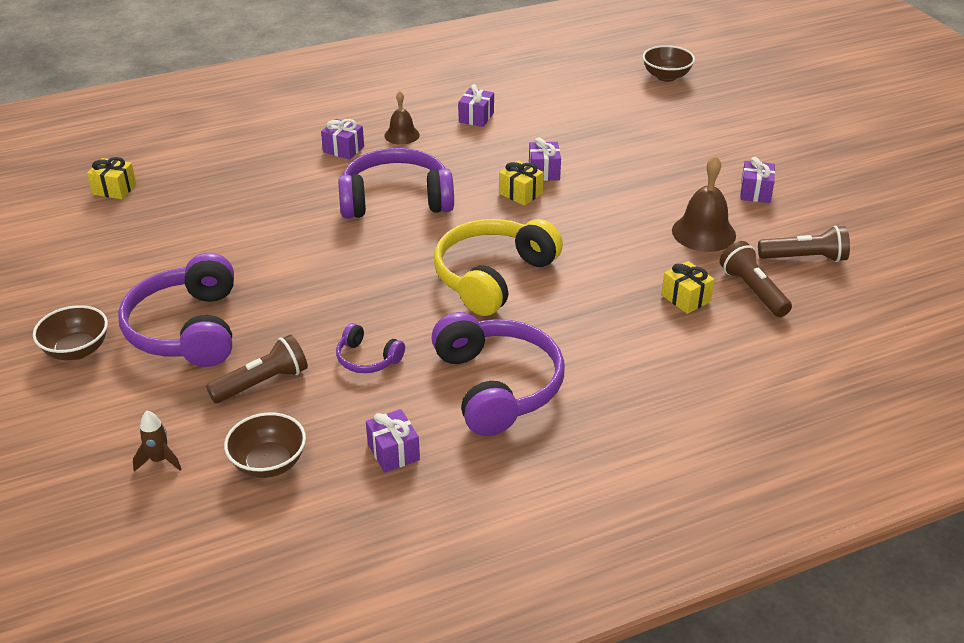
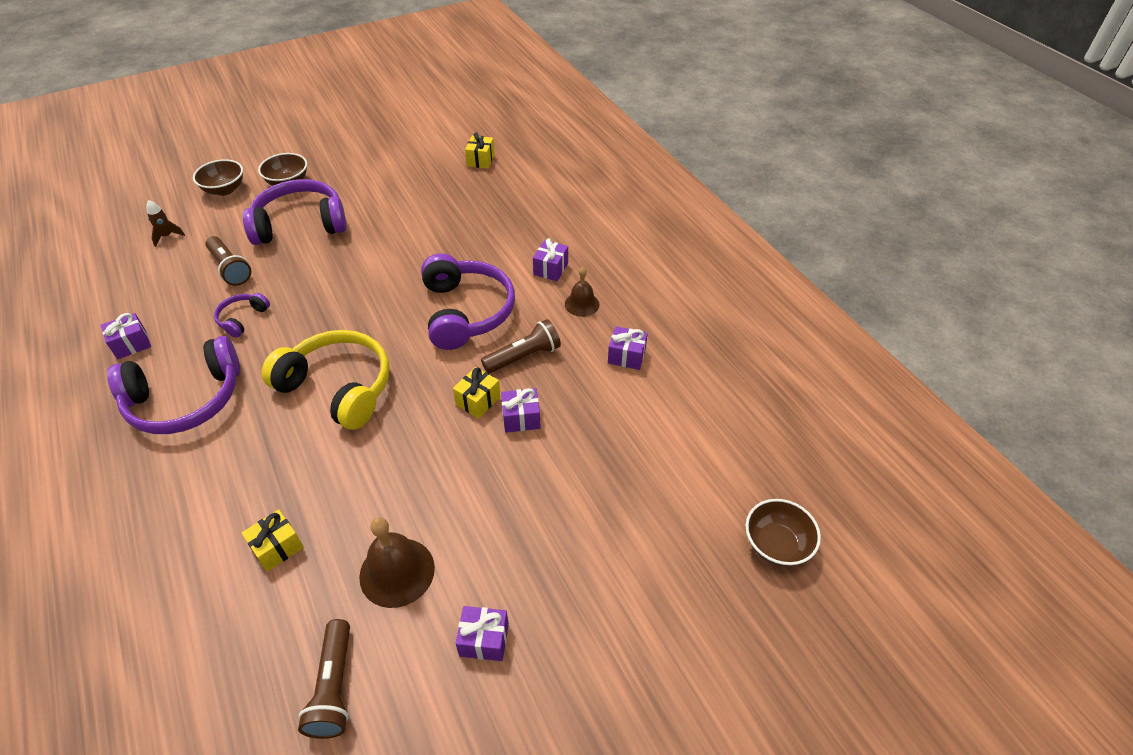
camera: 85 degrees right, 10 degrees up
(269, 463) = (145, 284): brown bowl -> brown bowl (224, 190)
(753, 291) = (278, 617): brown flashlight -> brown flashlight (524, 356)

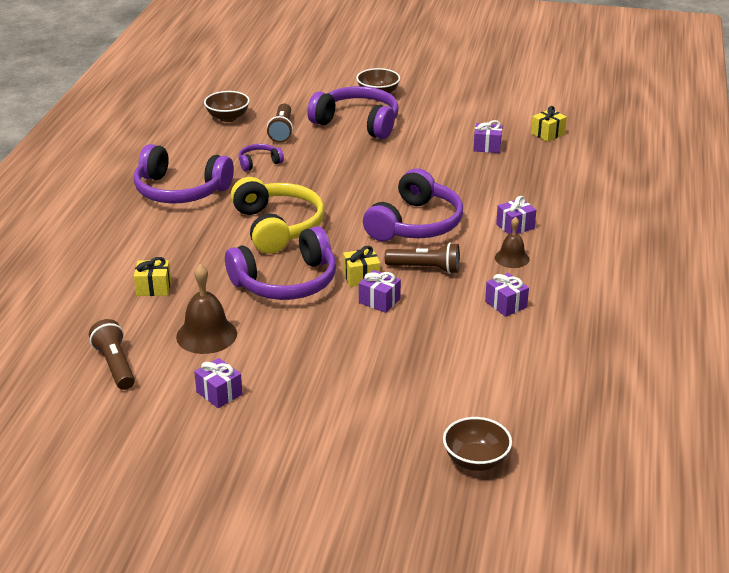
camera: 40 degrees right, 15 degrees down
(131, 344) = (179, 148): purple gift -> purple gift (487, 147)
(167, 236) = (261, 96): brown rocket -> none
(224, 190) = (329, 82): brown bowl -> brown bowl (228, 117)
(334, 687) = (115, 365): brown flashlight -> brown flashlight turned 120 degrees clockwise
(413, 450) = (286, 282): none -> purple headphones

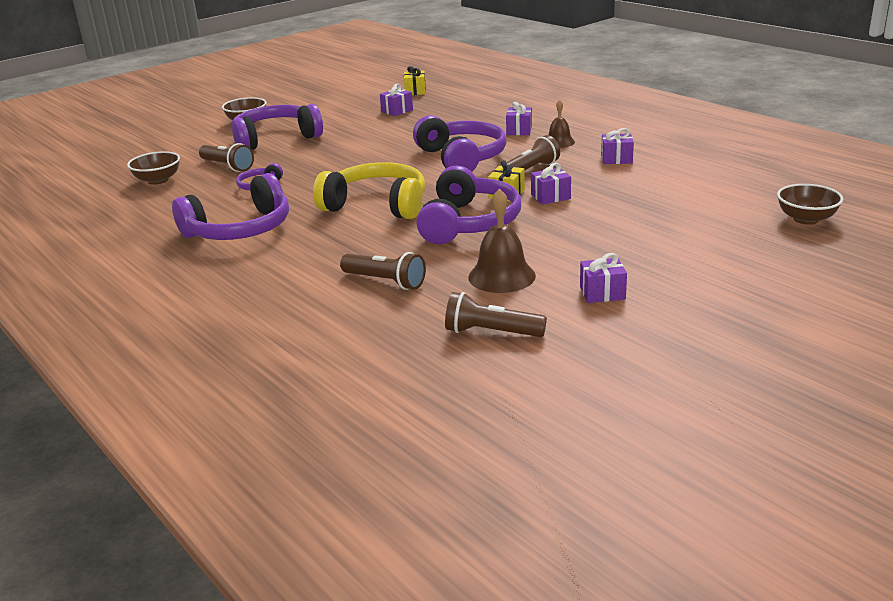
camera: 50 degrees left, 5 degrees down
(153, 288) = (385, 281): yellow gift -> brown flashlight

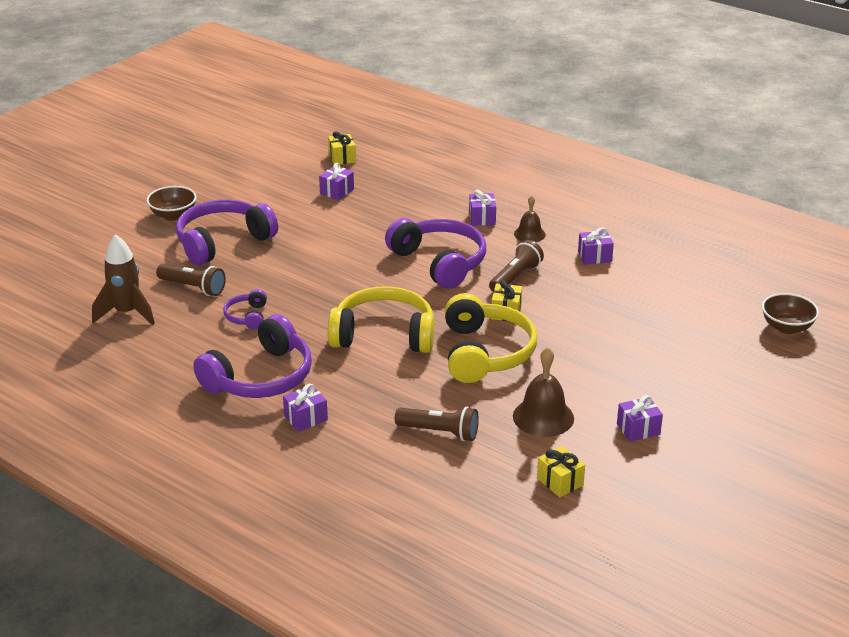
camera: 15 degrees left, 5 degrees up
(158, 180) = (127, 313): brown bowl -> brown rocket
(468, 223) = (485, 353): purple headphones -> yellow headphones
(491, 332) = (560, 482): brown flashlight -> yellow gift
(550, 197) = (549, 313): purple gift -> purple gift (306, 418)

